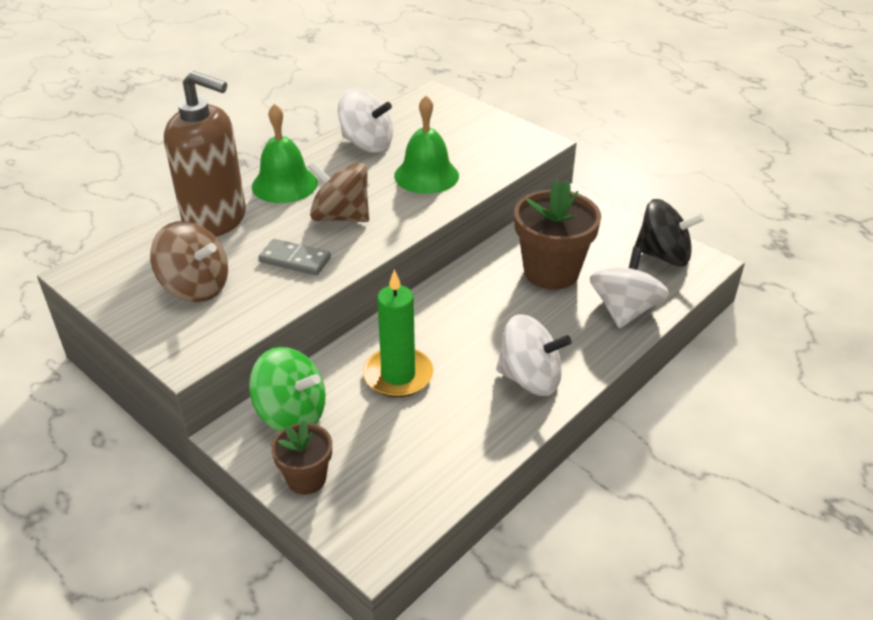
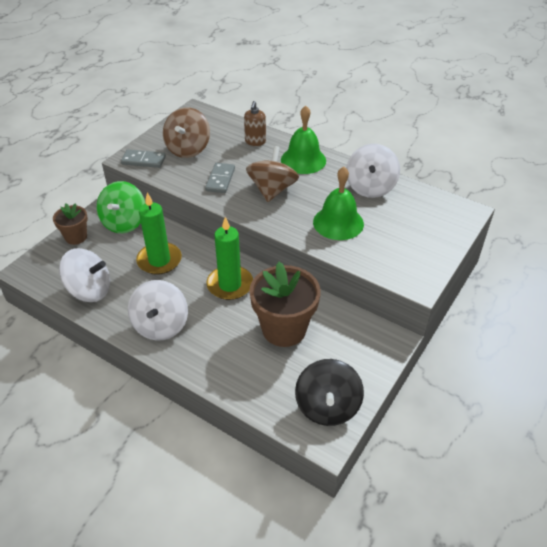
camera: 80 degrees right, 5 degrees up
(201, 338) = (143, 160): none -> grey domino
(216, 220) = (255, 142): brown soap dispenser -> brown soap dispenser, size x0.46
(466, 309) = (230, 285): none -> green candle
(624, 310) = (245, 378): white spinning top -> white spinning top (90, 290)

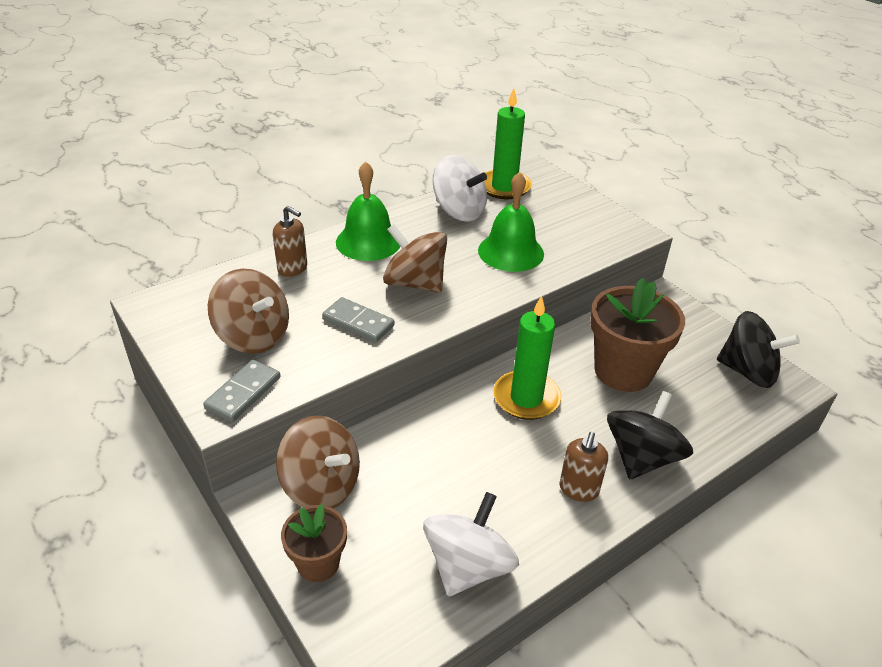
camera: 70 degrees left, 5 degrees down
(124, 222) = (321, 486): green spinning top -> brown spinning top
(159, 260) = (440, 461): green candle -> green candle (504, 187)
(161, 325) = (578, 489): white spinning top -> brown soap dispenser
(201, 352) = (641, 457): none -> black spinning top

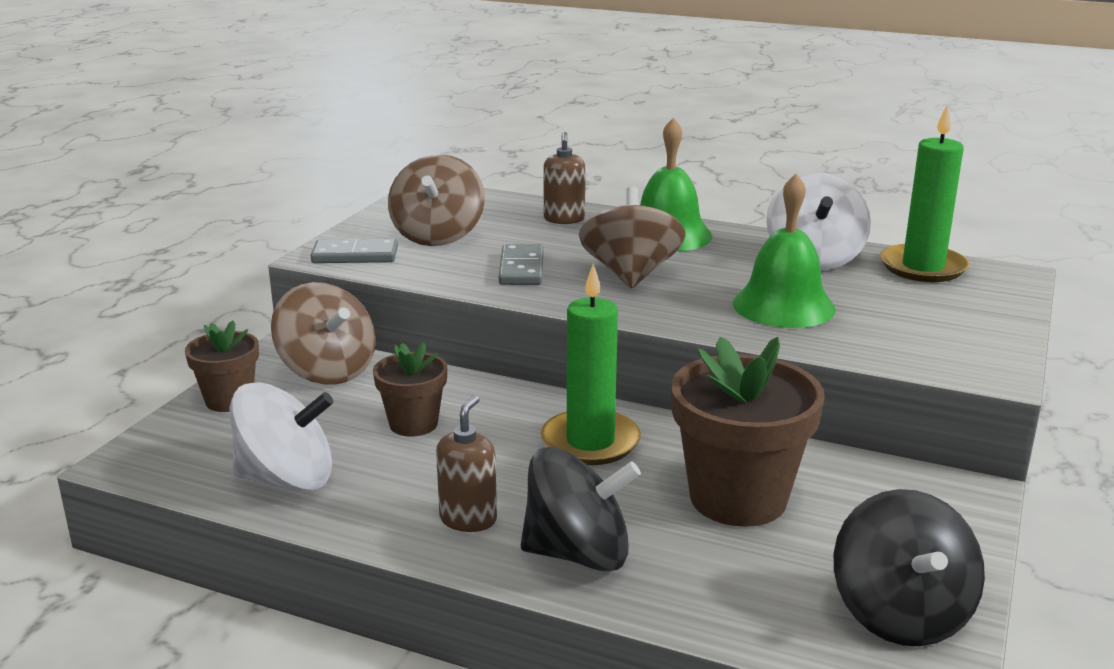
camera: 60 degrees right, 15 degrees down
(321, 486) = (327, 371): brown spinning top -> brown spinning top turned 45 degrees counterclockwise
(442, 469) = (413, 424): none -> brown flower pot
(578, 489) = (468, 519): brown soap dispenser -> brown soap dispenser turned 120 degrees clockwise

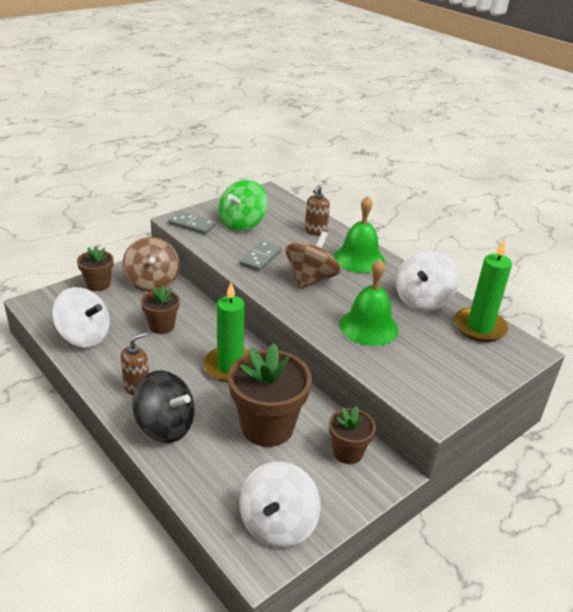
camera: 25 degrees right, 10 degrees up
(438, 236) = (242, 224): brown spinning top -> green spinning top
(887, 488) = (348, 452): none -> brown flower pot
(900, 614) = (278, 524): black spinning top -> white spinning top

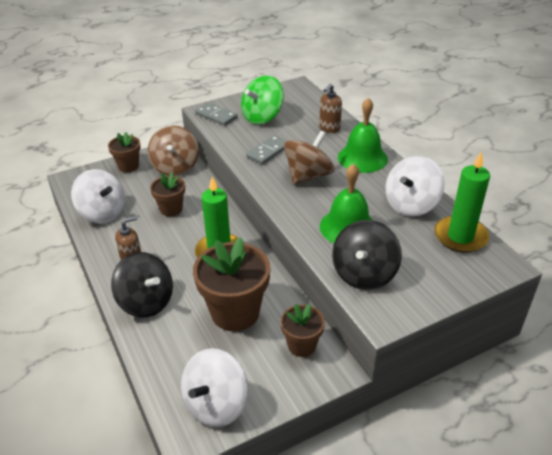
camera: 15 degrees right, 5 degrees up
(401, 371) = (364, 274): none -> black spinning top

